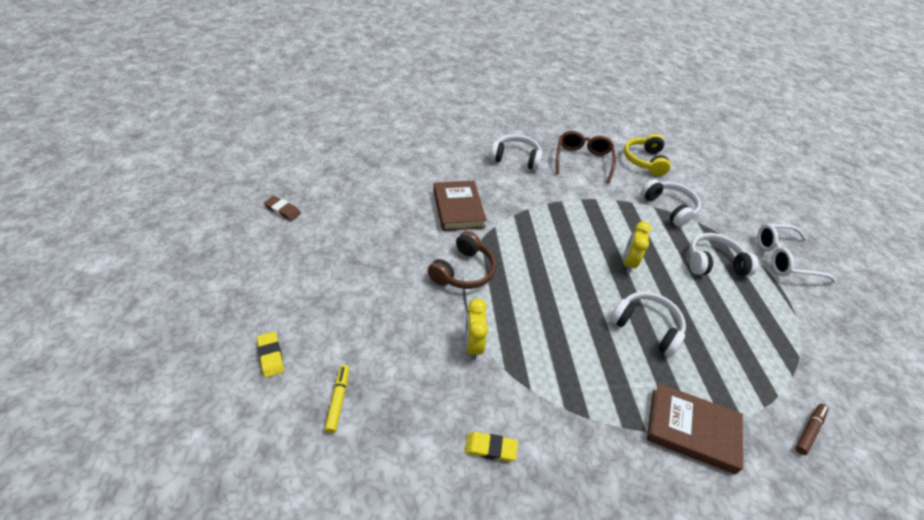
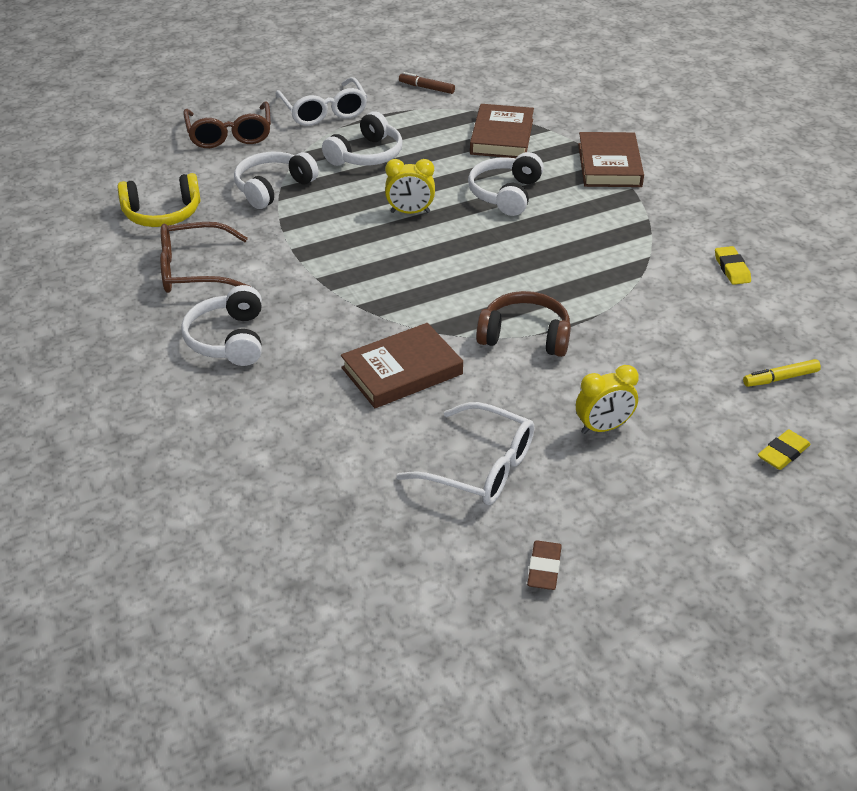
camera: 105 degrees left, 5 degrees down
(365, 212) = (480, 467): none -> white glasses
(472, 345) = (630, 303): yellow clock -> yellow clock (603, 428)
(713, 263) = (366, 155): white headphones -> white headphones turned 120 degrees counterclockwise
(743, 205) = (229, 134): none -> brown glasses
(747, 361) = (502, 137): none -> brown book
(809, 430) = (556, 110): brown marker -> brown marker (426, 88)

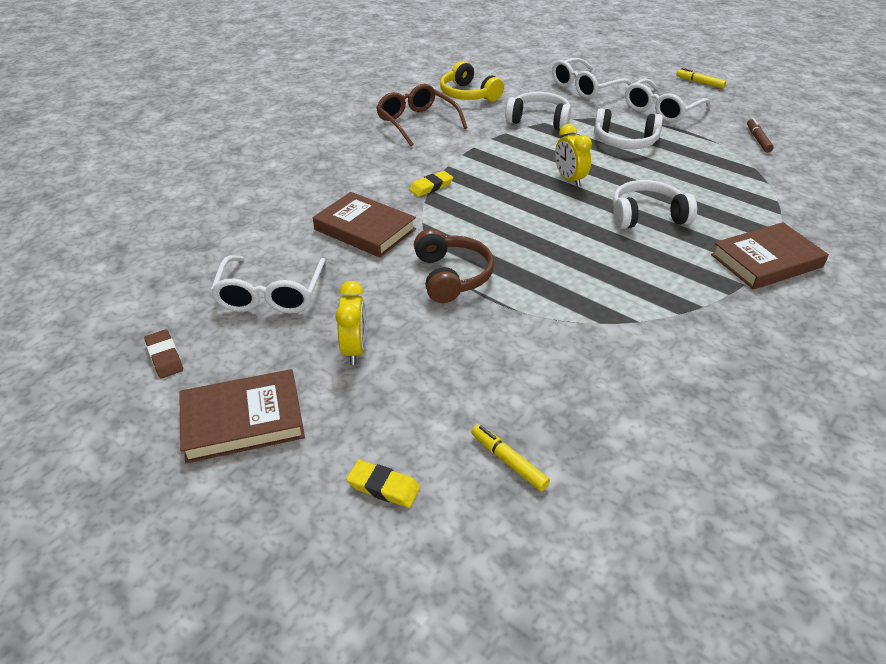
camera: 65 degrees right, 0 degrees up
(229, 134) = (585, 88): brown glasses -> white glasses
(229, 339) = (353, 155): white headphones -> none
(290, 69) = (699, 82): none -> yellow marker
(502, 137) = (733, 192): brown book -> brown book (243, 420)
(544, 568) = (165, 357): brown eraser -> brown eraser turned 75 degrees clockwise
(603, 428) = (355, 350): yellow clock -> yellow clock turned 135 degrees counterclockwise
(732, 268) = (674, 384): yellow eraser -> yellow eraser (431, 187)

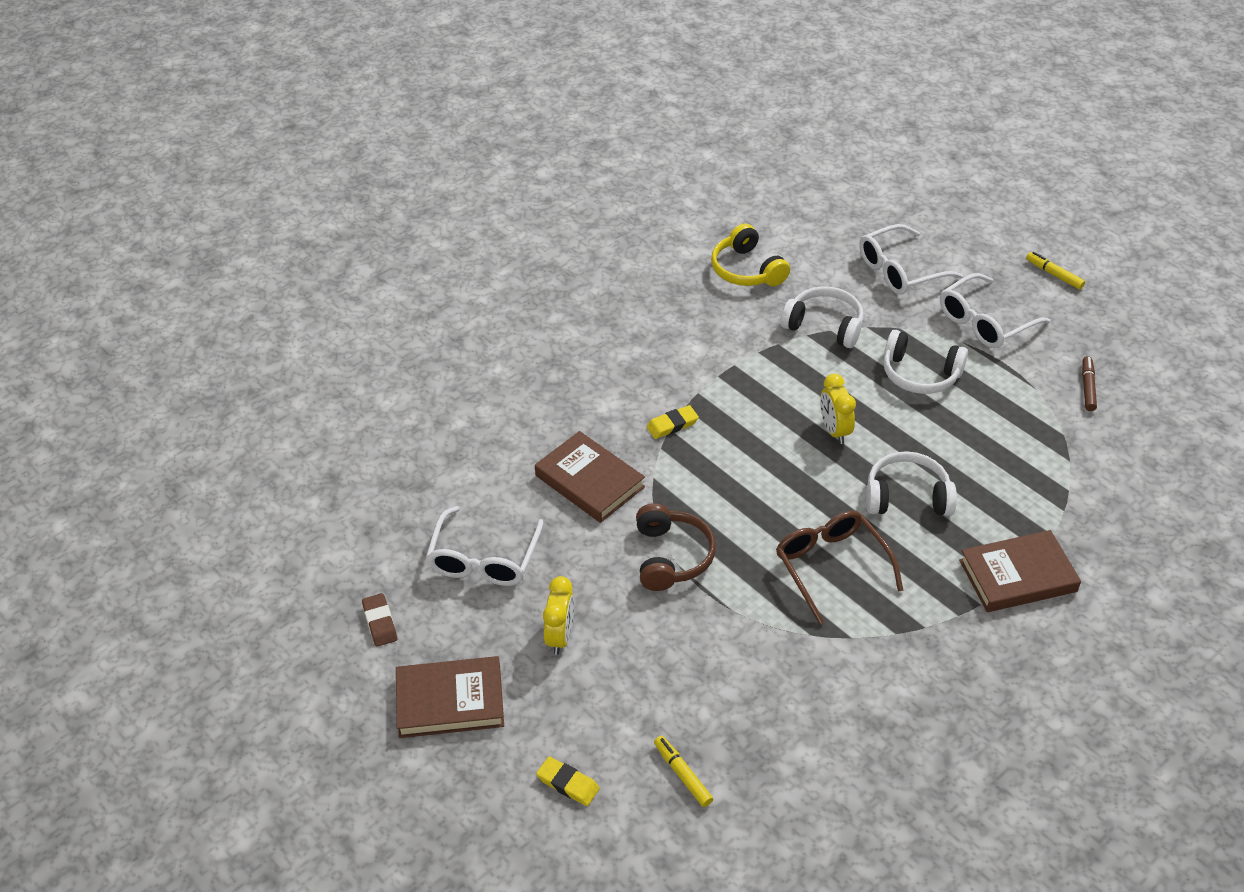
camera: 10 degrees right, 5 degrees up
(417, 122) = (674, 315): brown glasses -> brown glasses (831, 567)

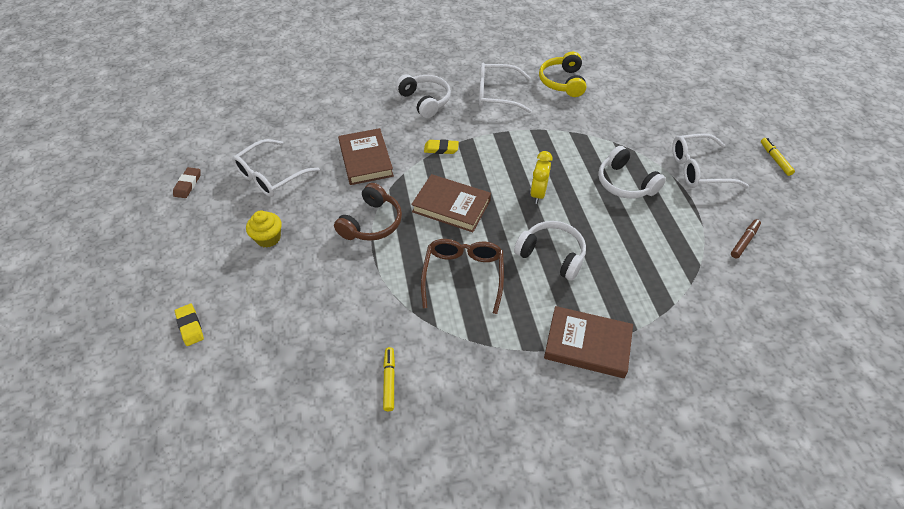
camera: 30 degrees right, 5 degrees up
(450, 701) = (178, 244): brown book -> brown book (451, 206)
(560, 636) = (268, 238): yellow clock -> yellow cupcake
(682, 774) = (256, 358): yellow marker -> yellow marker (389, 381)
(824, 326) = (584, 130): white headphones -> white headphones (425, 101)
(900, 270) = (663, 117): white glasses -> white glasses (497, 94)

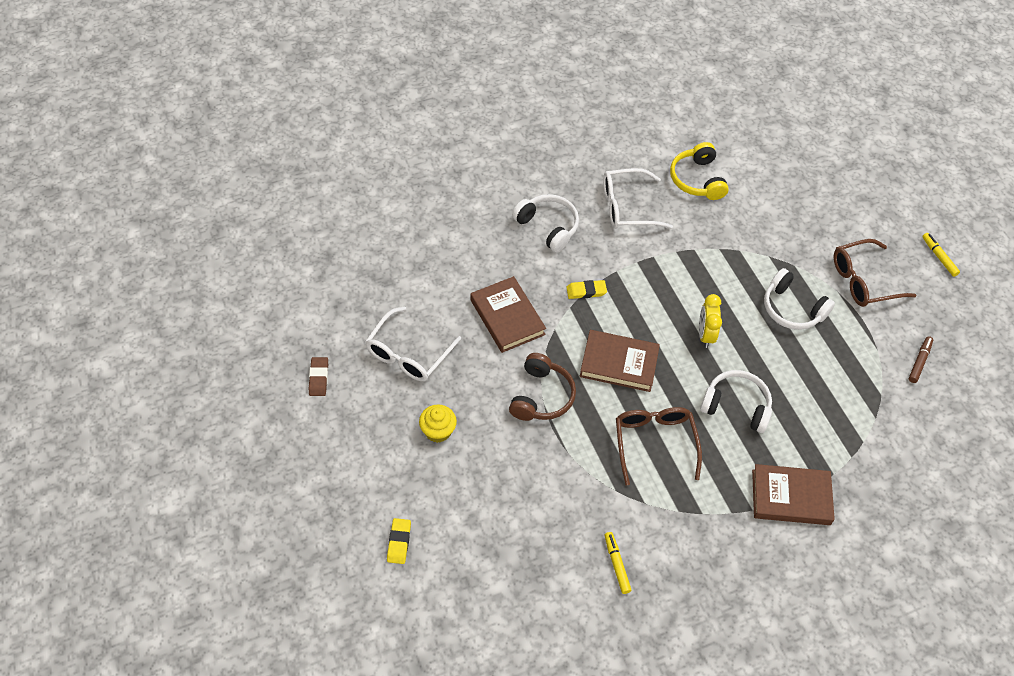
camera: 15 degrees left, 5 degrees up
(190, 326) = (399, 542): yellow eraser -> yellow eraser turned 45 degrees clockwise
(698, 169) = (863, 281): white glasses -> brown glasses

